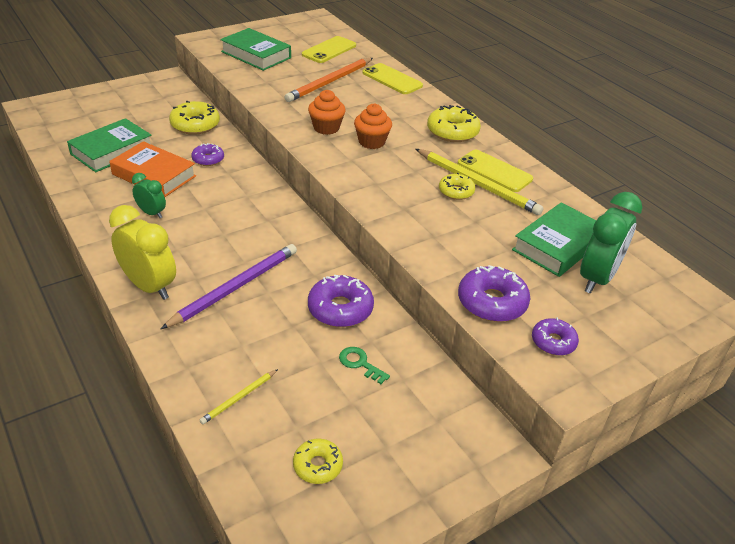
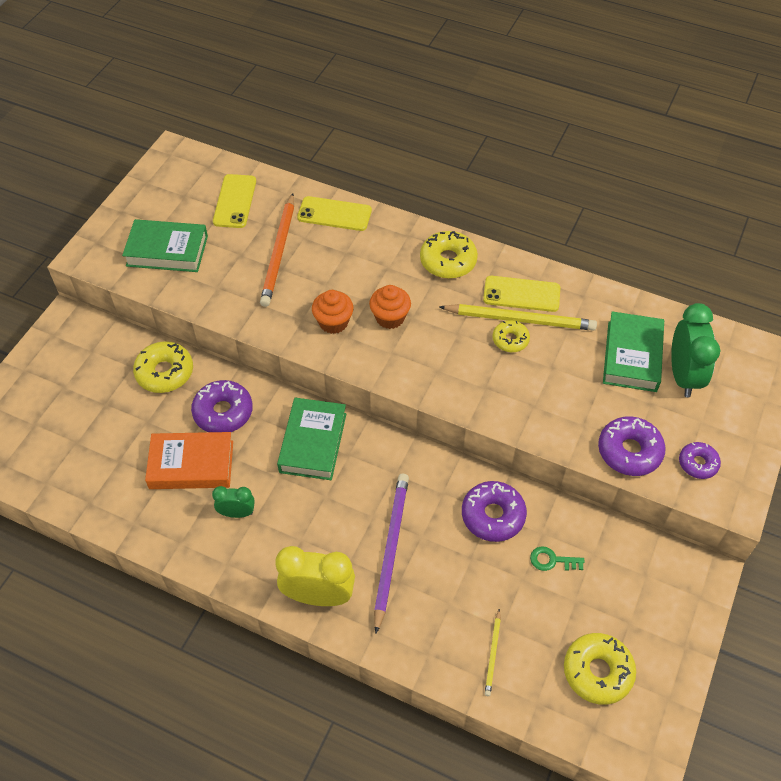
camera: 30 degrees left, 15 degrees up
(112, 151) = (116, 458): green book -> green book (313, 442)
(208, 159) = (223, 412): purple donut -> purple donut, size x1.63
(317, 465) = (597, 671): yellow donut -> yellow donut, size x1.63

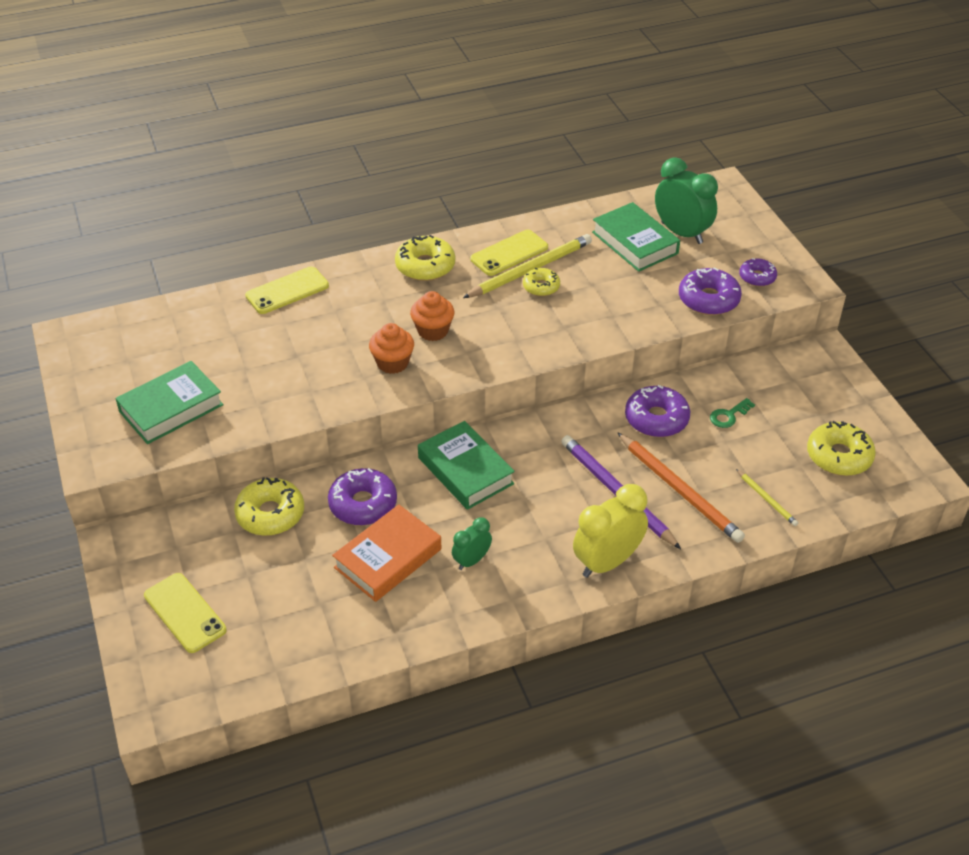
camera: 45 degrees left, 10 degrees down
(235, 201) = (183, 335): yellow phone -> yellow phone (184, 613)
(279, 252) = (277, 346): orange pencil -> orange pencil (679, 490)

